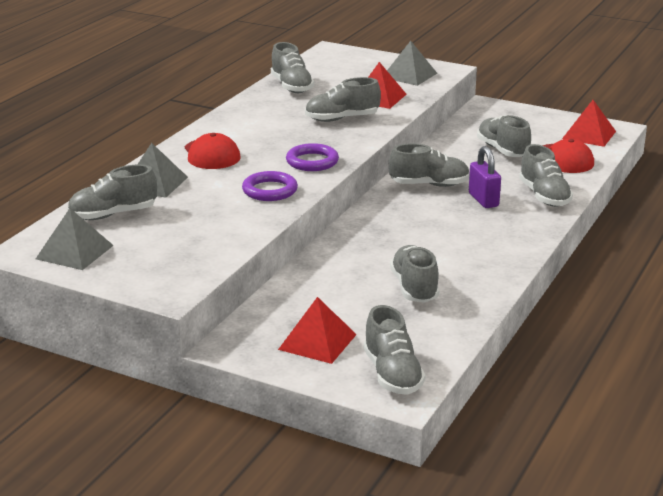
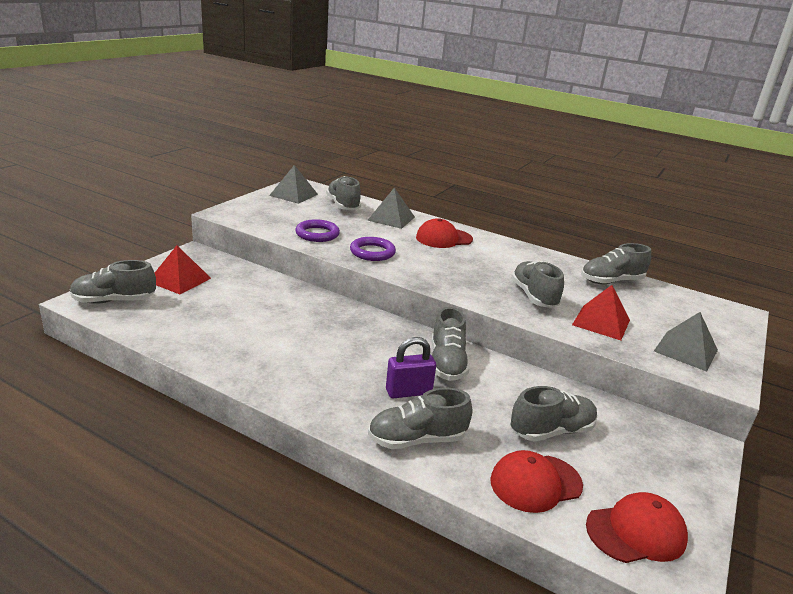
camera: 90 degrees right, 0 degrees up
(312, 161) = (429, 273): purple ring -> purple ring (317, 234)
(414, 288) = (237, 326): grey shoe -> none
(589, 135) = (636, 532): red pyramid -> red cap

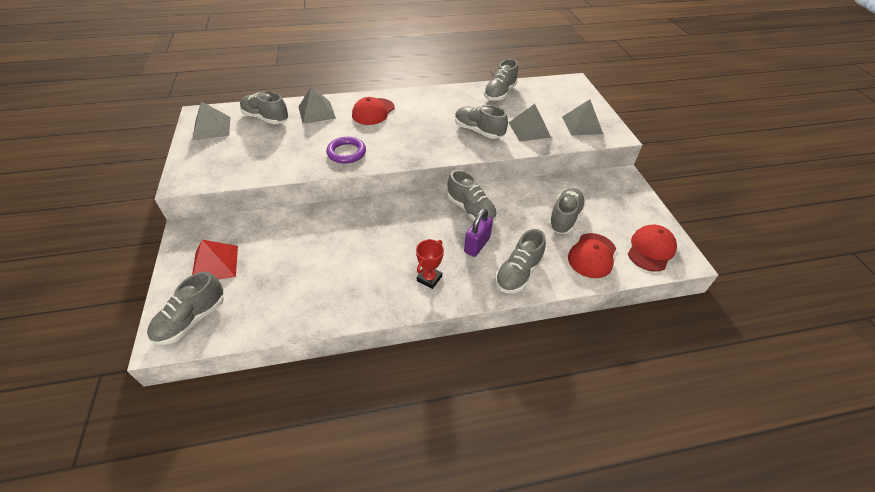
camera: 40 degrees left, 20 degrees up
(317, 234) = (287, 158): purple ring -> none
(320, 386) = (429, 278): none -> red trophy
(601, 322) = (529, 130): red pyramid -> grey pyramid

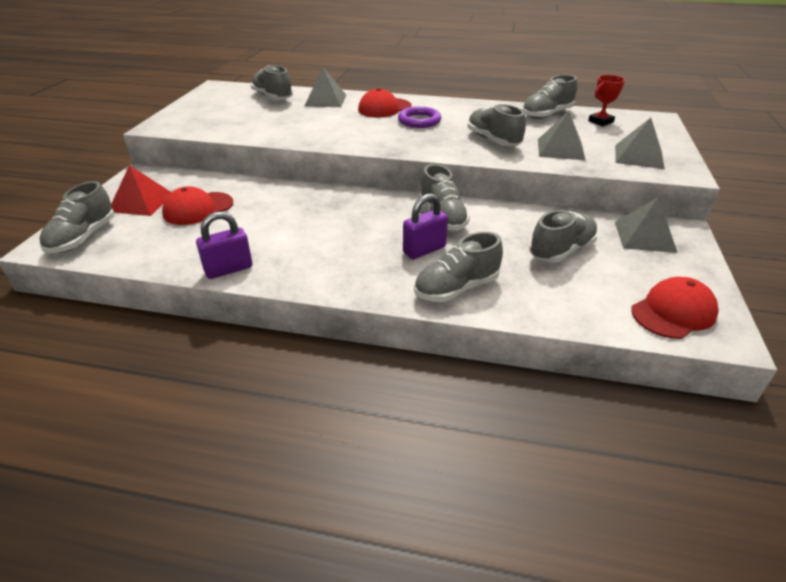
camera: 25 degrees right, 10 degrees down
(191, 320) = (83, 238): grey shoe -> grey shoe turned 45 degrees counterclockwise
(211, 128) = (217, 96): grey pyramid -> grey pyramid (644, 236)
(345, 311) = (228, 269): none -> purple padlock
(346, 153) = (328, 133): purple ring -> purple ring (419, 121)
(429, 278) = (342, 266): red trophy -> red trophy (600, 121)
(592, 255) = (575, 296): red cap -> red cap (198, 208)

